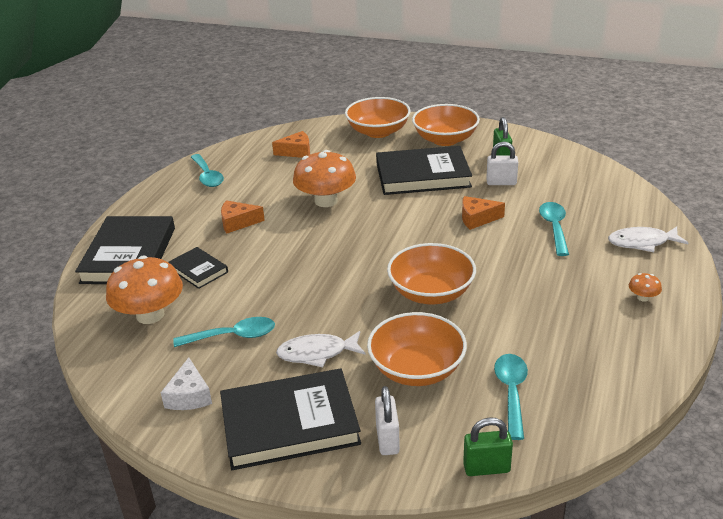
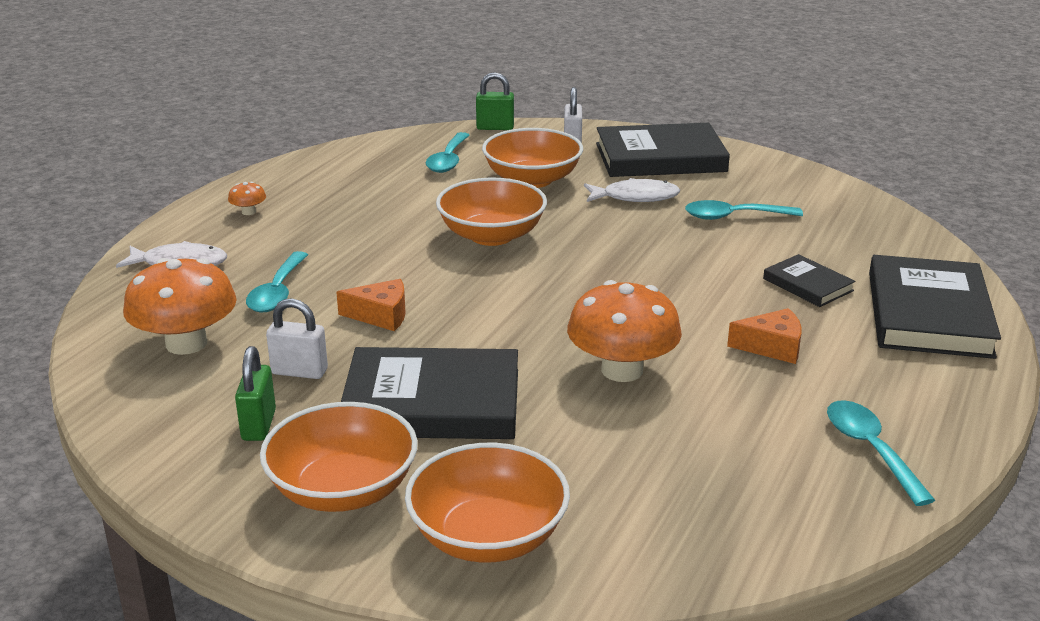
camera: 175 degrees left, 5 degrees down
(150, 315) = (847, 243): orange mushroom -> orange mushroom (186, 343)
(189, 396) = (764, 179): white cheese -> none
(296, 152) = (687, 495): orange cheese -> none

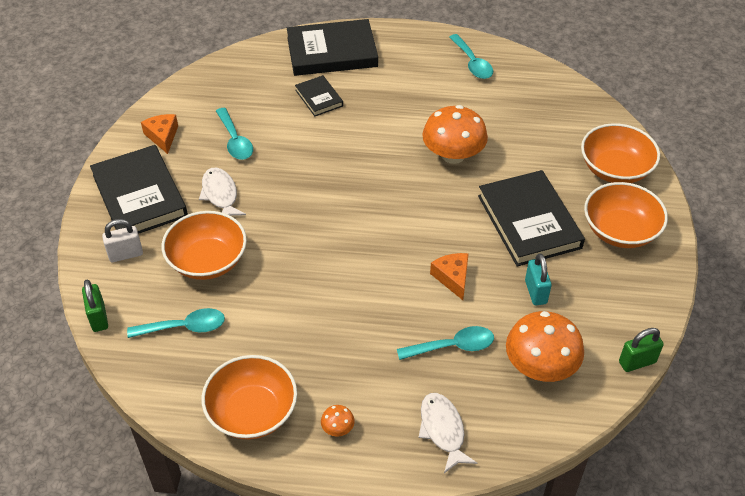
camera: 110 degrees left, 20 degrees up
(259, 425) = (595, 287): green padlock -> green padlock (637, 362)
(299, 372) = (535, 292): white padlock -> turquoise padlock
(492, 235) = (315, 256): orange bowl -> orange bowl (252, 412)
(772, 347) = (397, 103): orange cheese -> orange cheese (162, 136)
(808, 285) = (319, 98): black book -> black book turned 60 degrees counterclockwise
(870, 449) = (472, 63): turquoise spoon -> turquoise spoon turned 75 degrees counterclockwise

